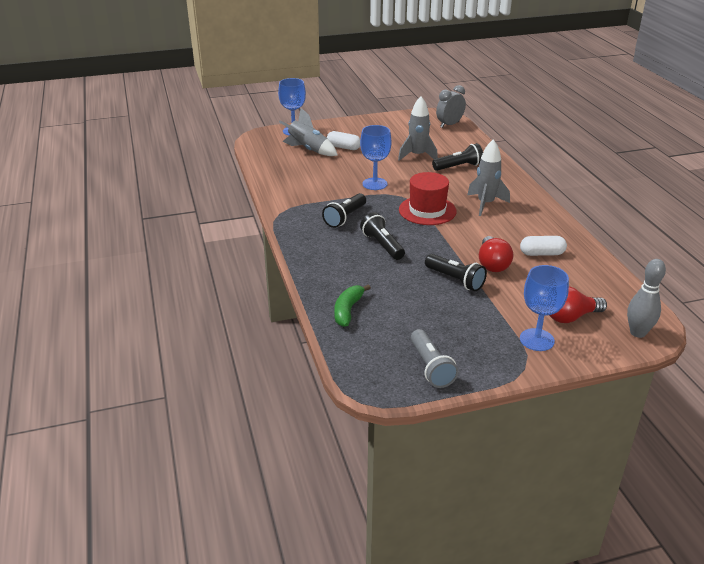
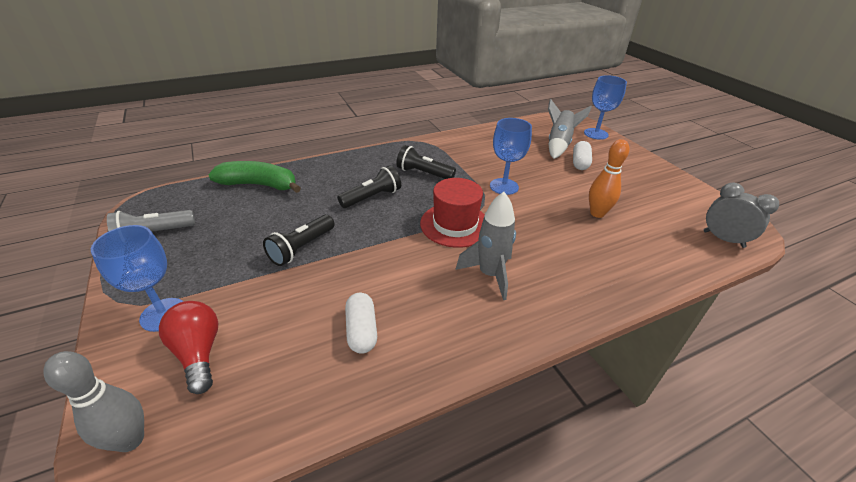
camera: 80 degrees right, 5 degrees up
(348, 310) = (259, 185): green banana -> green banana, size x1.51
(417, 156) = (597, 213): grey rocket -> orange bowling pin
(458, 167) = (589, 249): black flashlight -> none
(492, 264) = (335, 279): red light bulb -> none

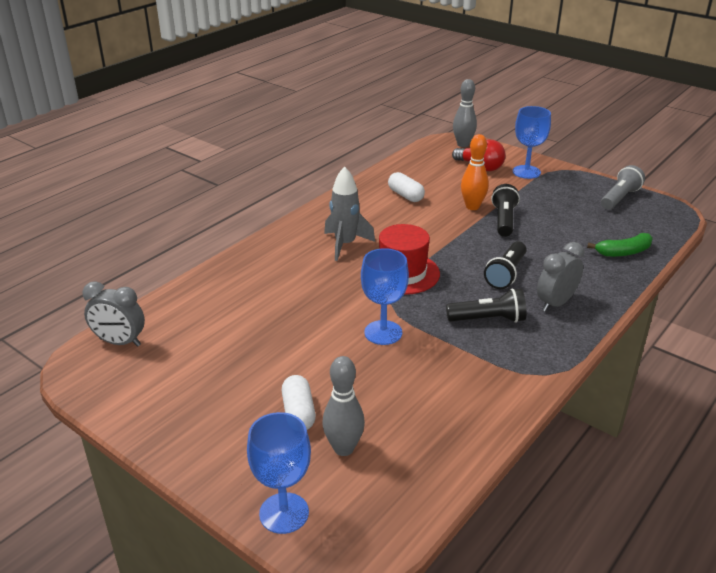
camera: 155 degrees right, 5 degrees down
(259, 185) = (623, 252): green banana -> green banana, size x0.66
(366, 169) = (555, 303): none -> grey clock
(559, 144) = (343, 448): grey rocket -> grey bowling pin
(597, 213) = (263, 331): orange bowling pin -> orange bowling pin (472, 207)

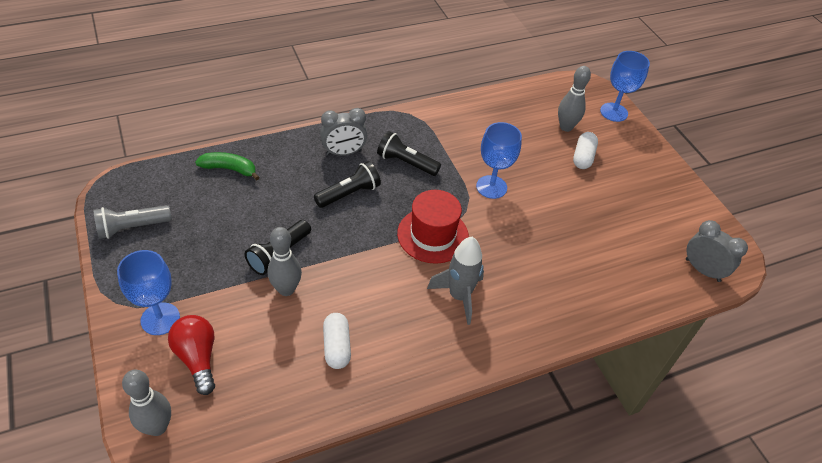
camera: 155 degrees left, 15 degrees up
(472, 207) = (286, 289): orange bowling pin -> grey bowling pin

